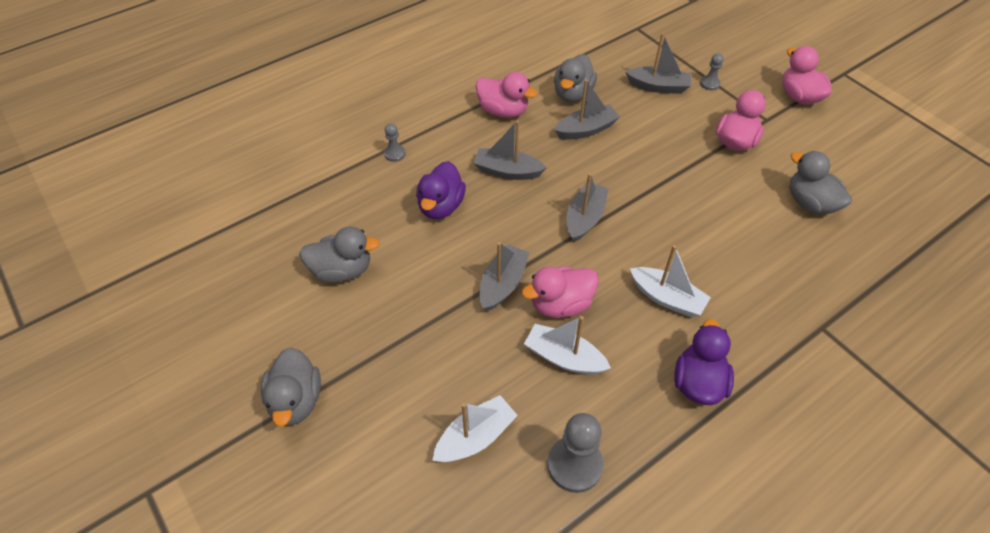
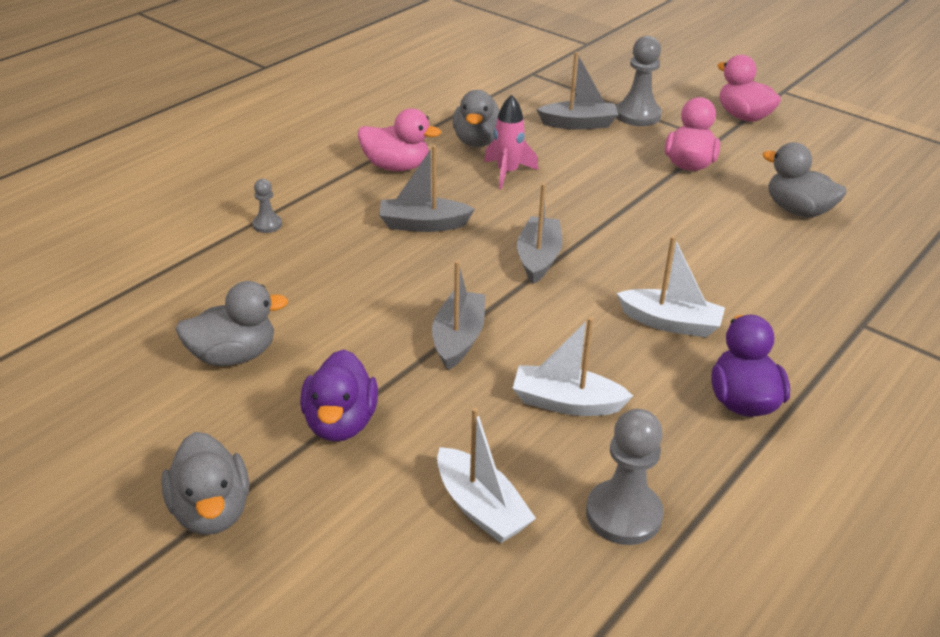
camera: 15 degrees left, 15 degrees down
(441, 206) = (348, 270): purple duck -> purple duck (340, 423)
(475, 437) = (481, 508): white boat -> white boat turned 105 degrees clockwise
(560, 304) = (541, 349): pink duck -> none
(586, 129) = (507, 173): grey boat -> pink rocket
(710, 84) = (637, 115): grey pawn -> grey pawn, size x1.90

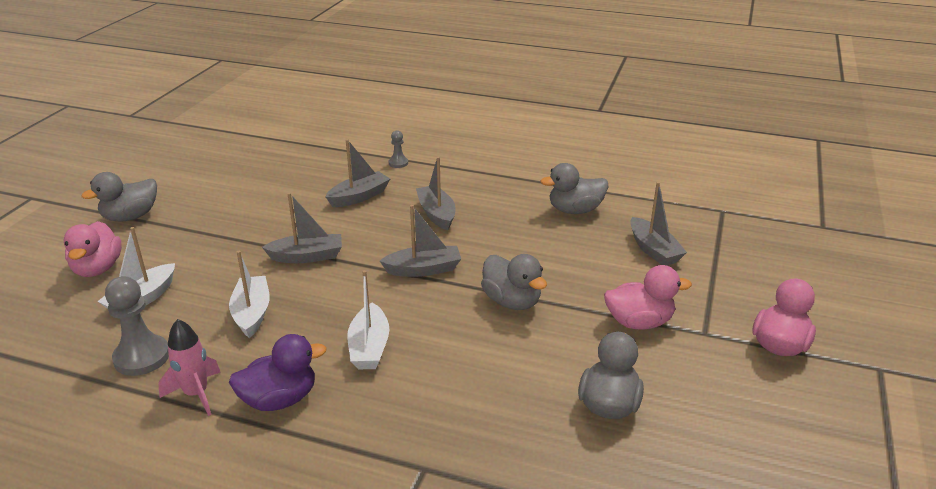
camera: 70 degrees right, 5 degrees down
(233, 355) = (260, 188): grey duck -> grey duck (512, 301)
(334, 272) = (359, 197): none -> grey boat
(340, 423) = (209, 235): purple duck -> none
(396, 166) = (506, 187): pink duck -> pink duck (98, 269)
(507, 173) = (537, 232): pink rocket -> pink rocket (196, 394)
(637, 115) = (706, 278): grey pawn -> none

